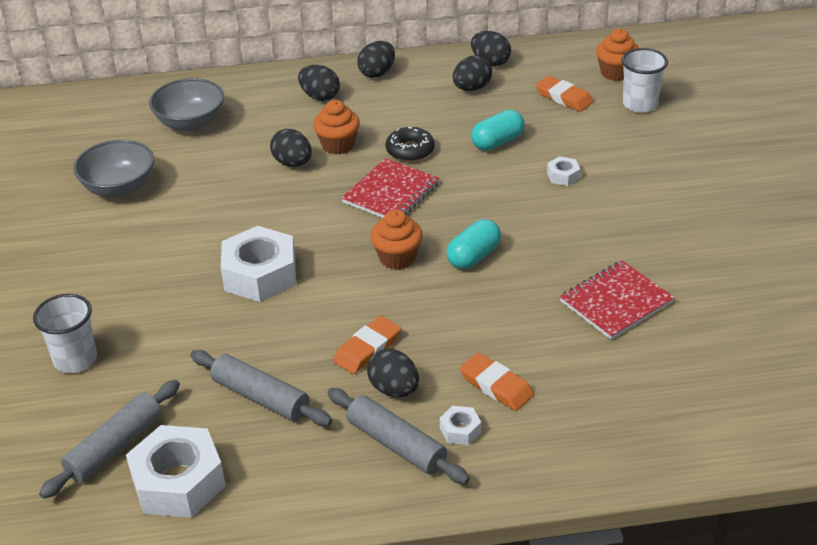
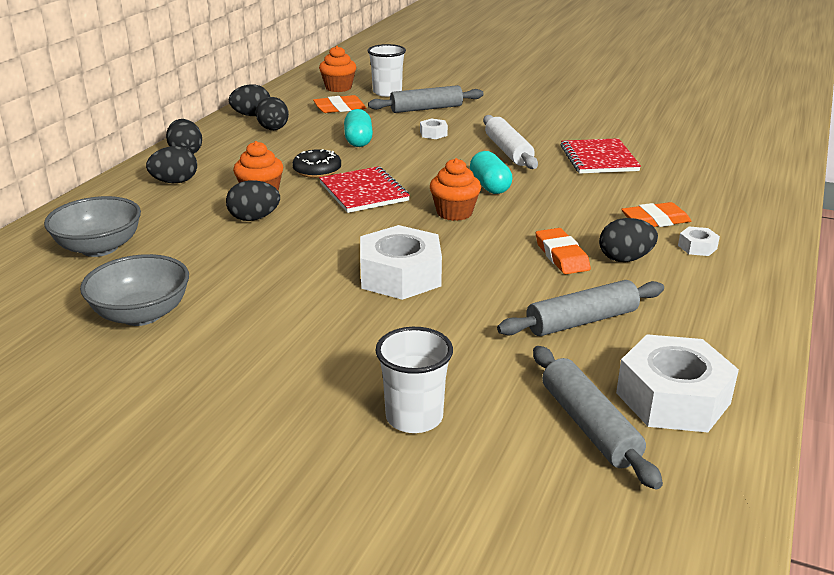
camera: 60 degrees left, 10 degrees down
(396, 444) = (696, 276): grey rolling pin -> grey rolling pin (426, 109)
(570, 237) = (508, 151): none -> white rolling pin

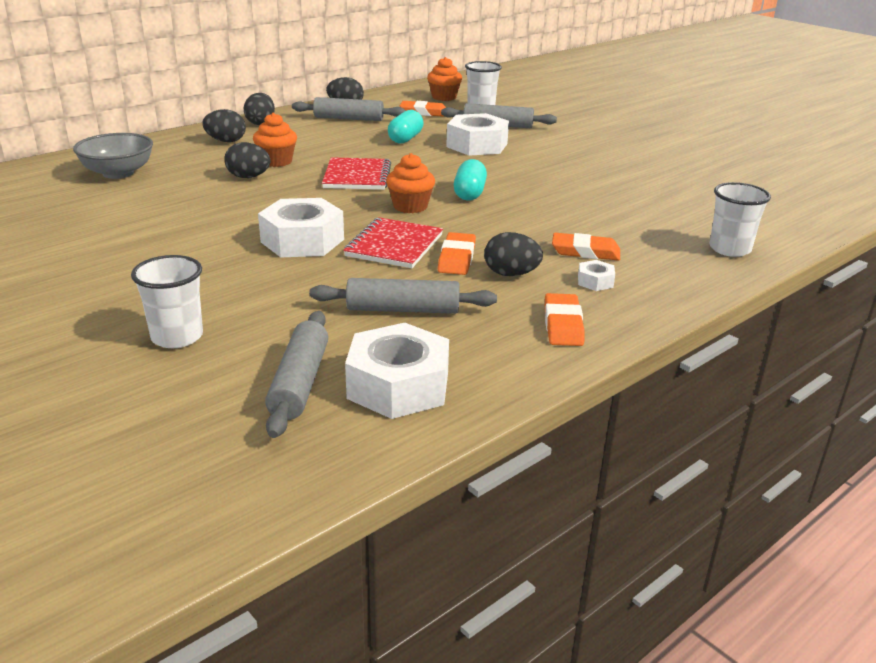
camera: 25 degrees right, 0 degrees up
(142, 314) = (88, 221): grey bowl -> none
(273, 129) = (348, 118): black egg -> grey rolling pin
(317, 170) = (342, 154): black donut -> none
(433, 134) = (477, 145): white nut -> white nut, size x2.24
(508, 151) = (525, 170): white rolling pin -> none
(598, 159) = (603, 192): red notebook -> red notebook (394, 245)
(723, 296) = (563, 325): none -> orange eraser
(755, 189) = (729, 249): none -> white cup

